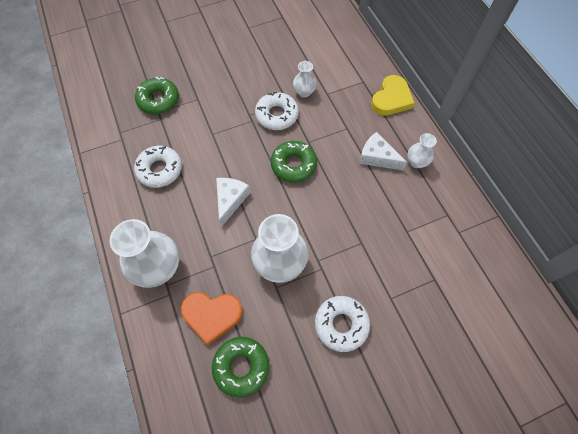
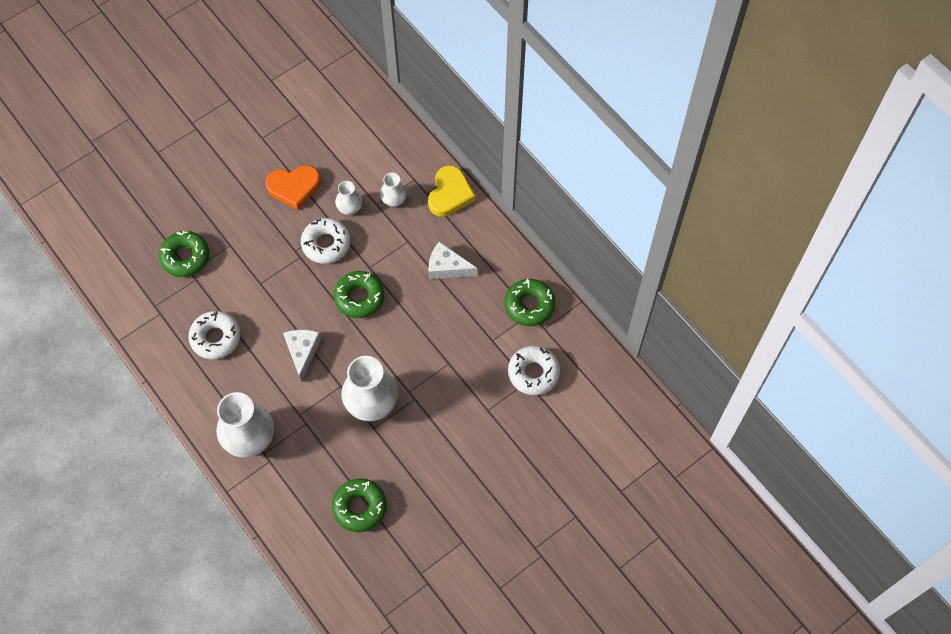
camera: 15 degrees left, 0 degrees up
(212, 315) = (318, 469): orange heart -> orange heart (294, 187)
(341, 324) = (445, 446): white donut -> white donut (533, 373)
(416, 162) = (490, 263): white vase -> white vase (394, 200)
(447, 208) = (529, 305): none -> green donut

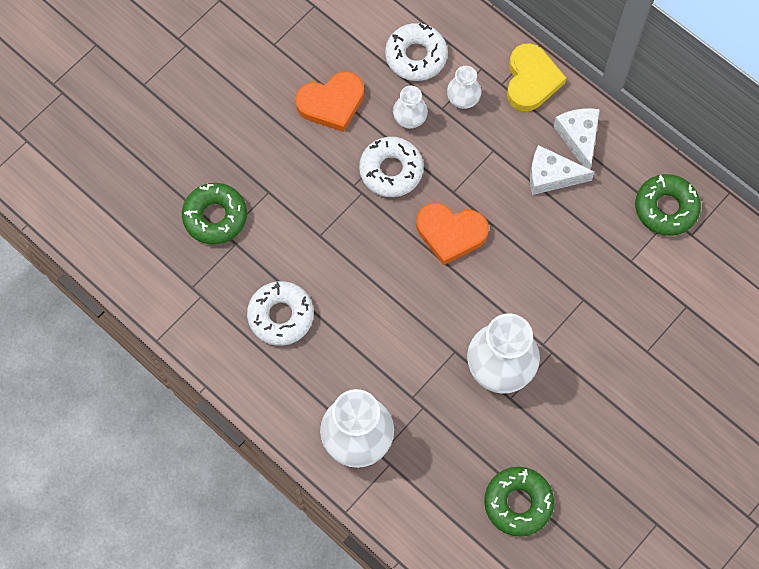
camera: 10 degrees left, 5 degrees up
(302, 352) = (396, 316): white cheese -> white cheese (579, 138)
(359, 297) = (450, 233): green donut -> orange heart
(533, 373) = (692, 294): white donut -> white donut (416, 56)

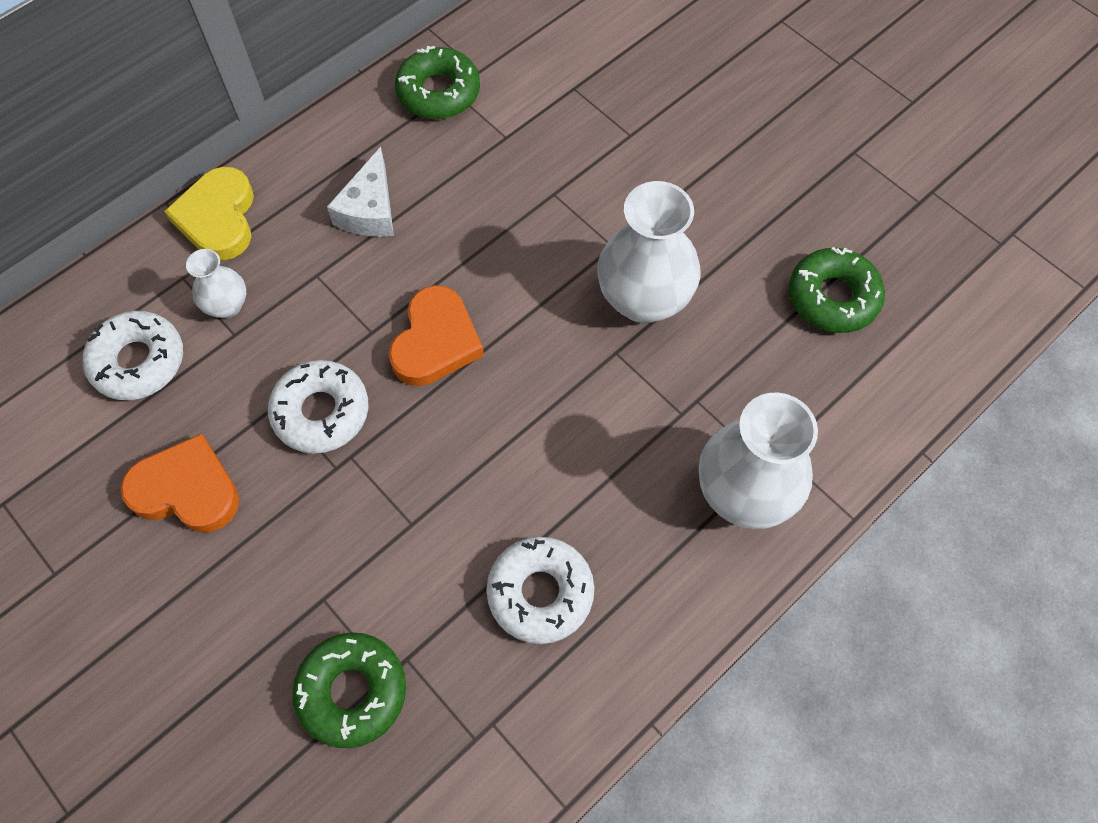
camera: 85 degrees left, 5 degrees down
(331, 103) = (187, 489): orange heart -> orange heart turned 60 degrees counterclockwise
(409, 119) = (242, 379): white vase -> none
(531, 80) = (218, 218): yellow heart -> yellow heart turned 105 degrees counterclockwise
(579, 138) = (319, 173): white cheese -> none

